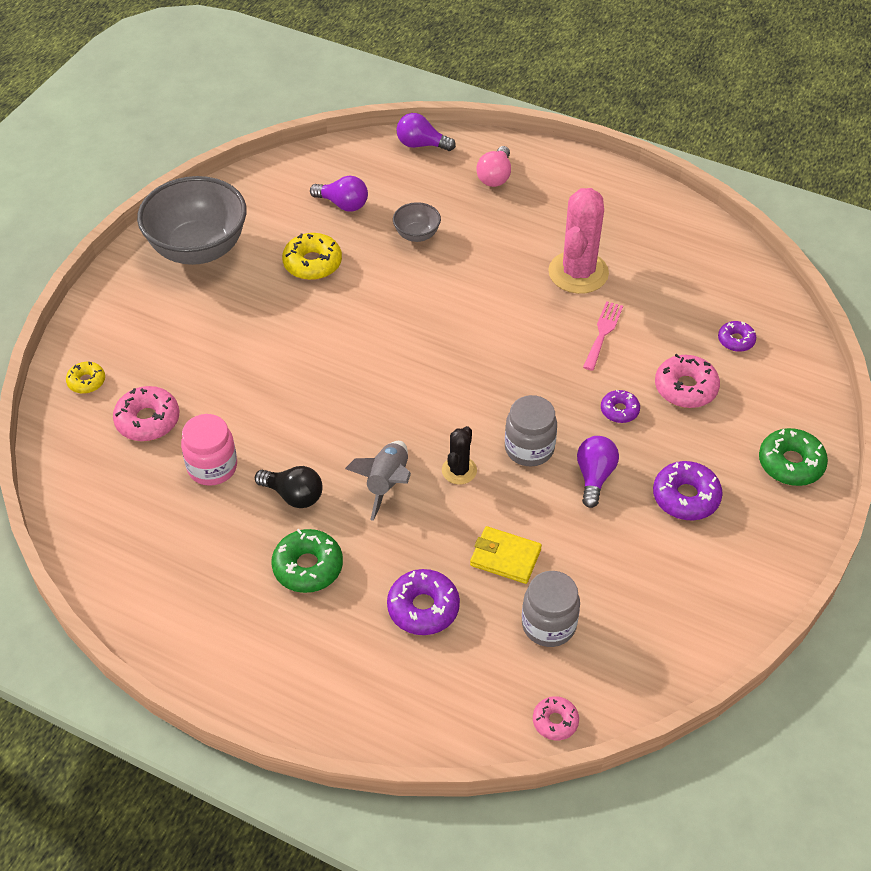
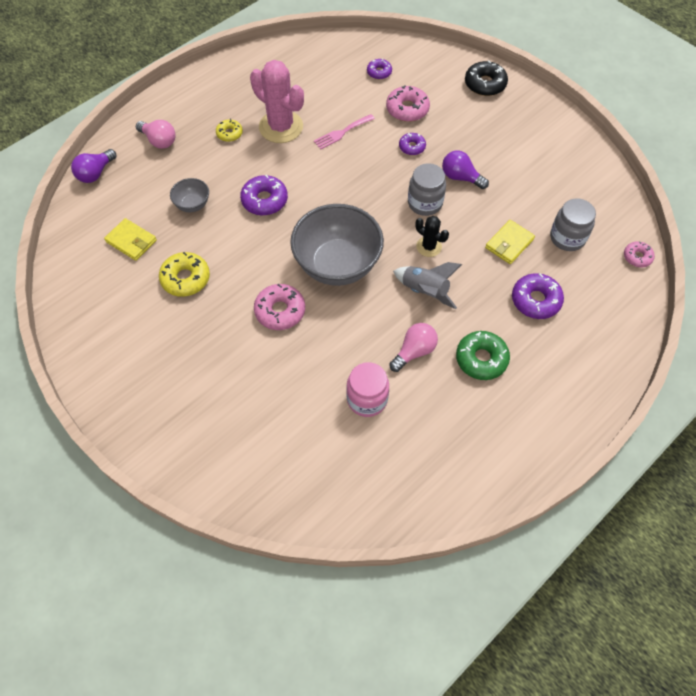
camera: 70 degrees left, 10 degrees up
(86, 381) = (235, 475): yellow donut -> yellow donut (229, 133)
(148, 420) = (299, 435): pink donut -> pink donut (280, 311)
(198, 249) = (124, 355): grey bowl -> grey bowl (337, 265)
(293, 495) = (414, 351): black light bulb -> pink light bulb
(343, 204) = (131, 241): purple light bulb -> yellow wallet
(603, 333) = (342, 133): pink fork -> pink fork turned 75 degrees counterclockwise
(686, 497) = (492, 139): purple donut -> purple donut (264, 200)
(790, 463) = (485, 84): green donut -> black donut

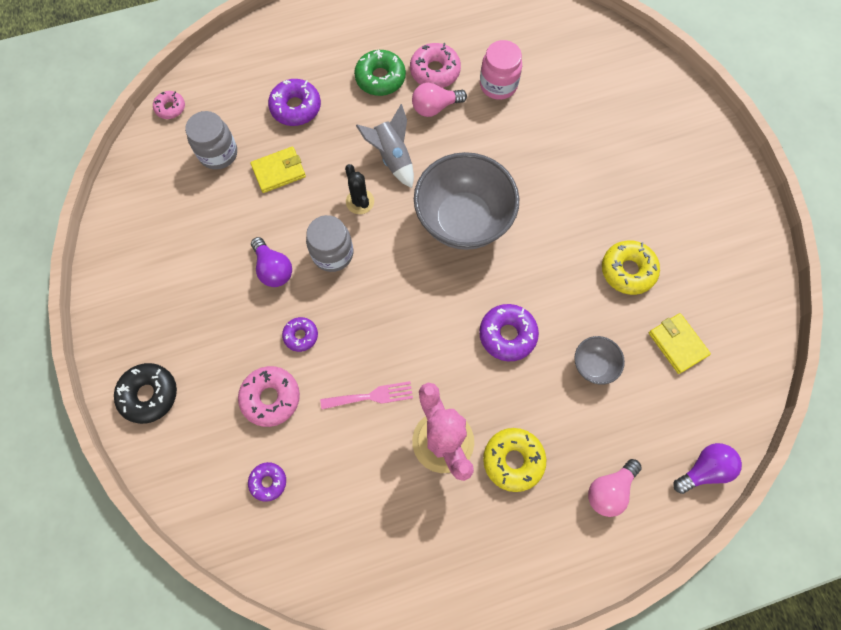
camera: 155 degrees left, 10 degrees up
(159, 141) = (609, 490): pink light bulb -> pink light bulb turned 105 degrees counterclockwise
(229, 133) = (513, 460): yellow donut -> yellow donut, size x1.66
(280, 311) = (542, 195): pink donut -> pink donut (435, 71)

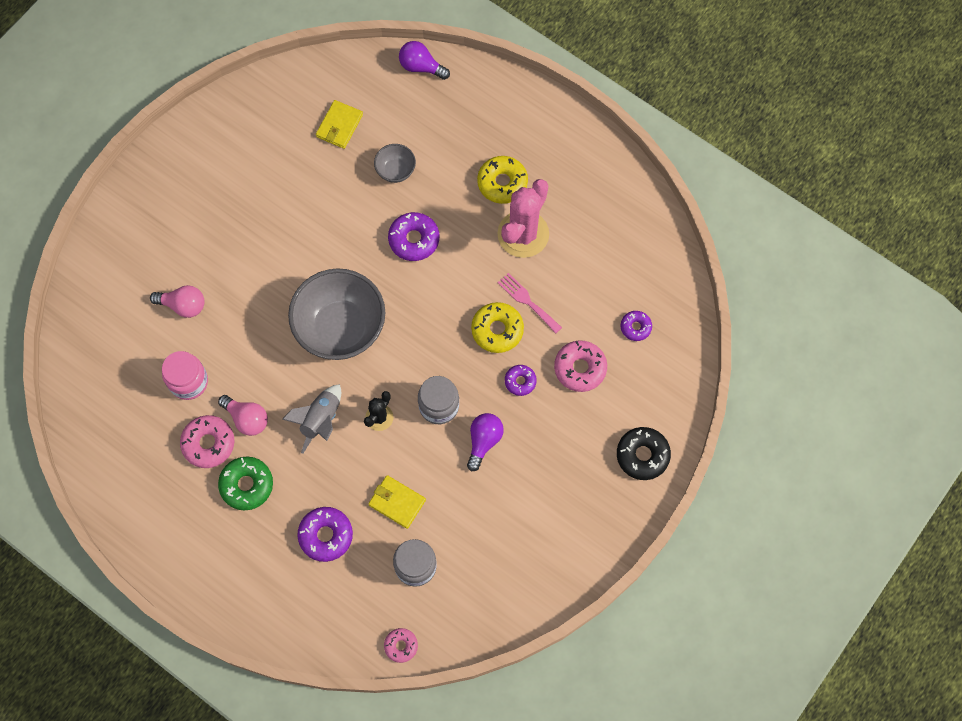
camera: 125 degrees left, 0 degrees up
(609, 490) = (477, 115): pink light bulb -> pink light bulb (183, 305)
(627, 270) = (302, 188): yellow donut -> yellow donut (497, 330)

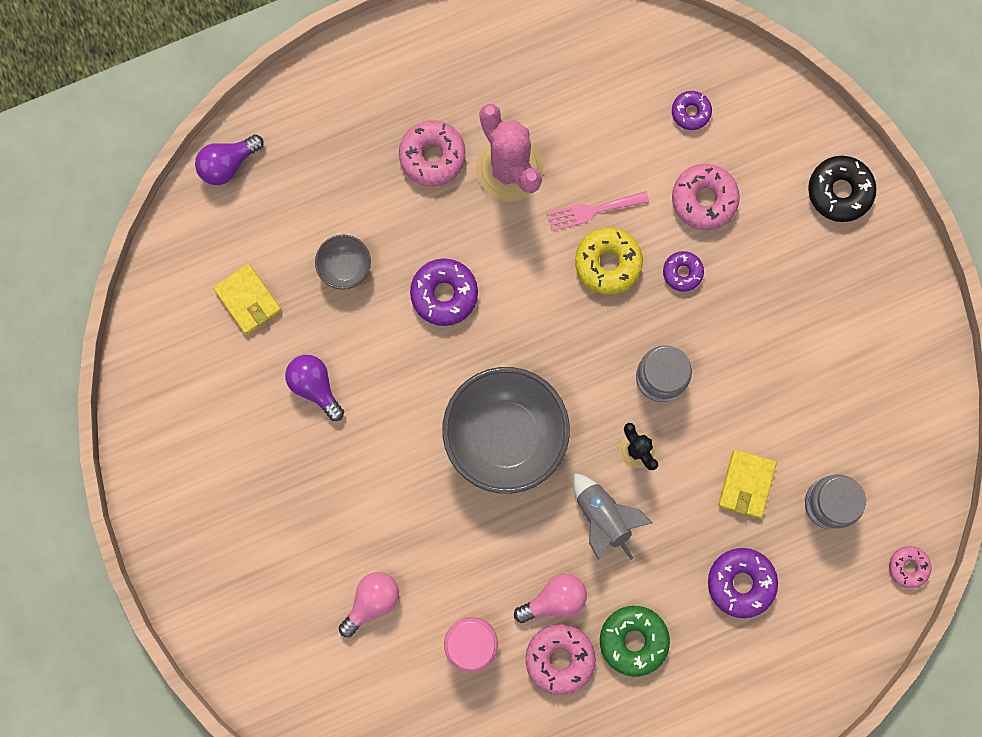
camera: 60 degrees left, 10 degrees up
(397, 502) = (746, 484): yellow wallet -> yellow wallet turned 45 degrees counterclockwise
(483, 441) = (729, 351): purple light bulb -> purple light bulb (315, 386)
(502, 183) = (432, 156): yellow donut -> pink donut

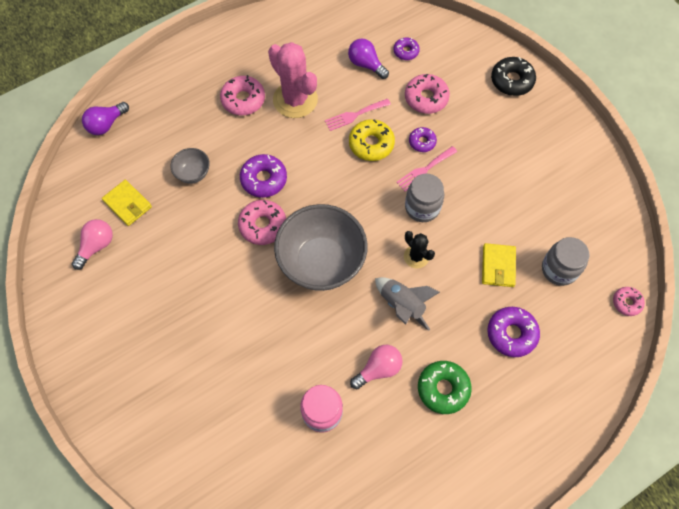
camera: 10 degrees left, 15 degrees down
(315, 386) = (181, 252): purple light bulb -> purple light bulb (366, 64)
(372, 601) = (242, 394): pink light bulb -> pink light bulb (96, 246)
(559, 658) = (391, 412): pink donut -> pink donut (263, 225)
(676, 319) = (424, 170): none -> pink fork

